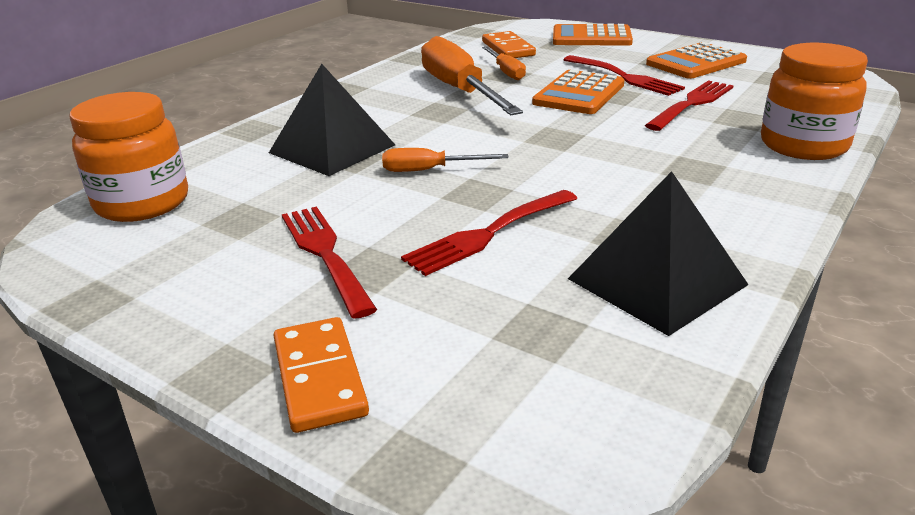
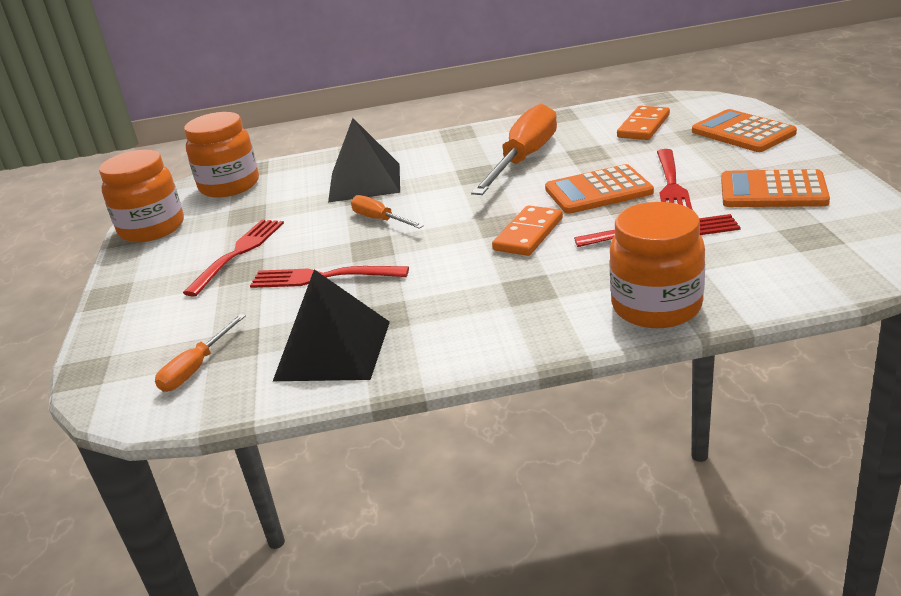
camera: 50 degrees right, 0 degrees up
(115, 281) = (152, 229): none -> orange jar
(320, 377) = (128, 316): orange domino -> orange domino (528, 234)
(506, 72) = (591, 151): orange screwdriver -> orange screwdriver (196, 368)

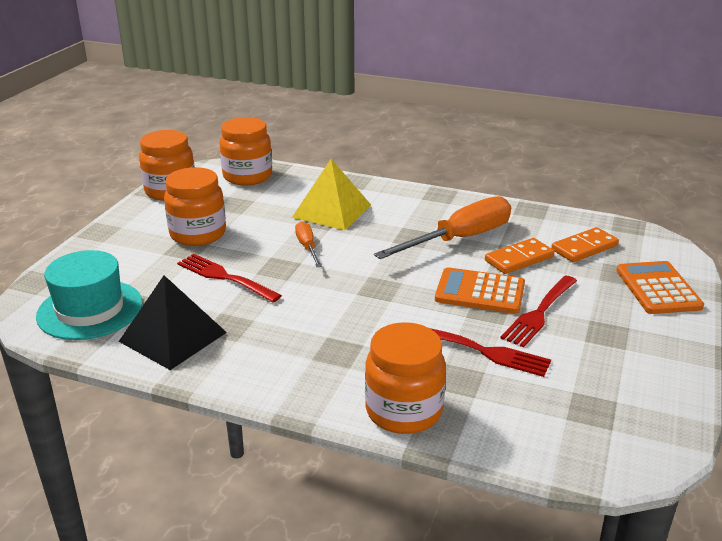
camera: 25 degrees right, 0 degrees up
(196, 368) = (90, 309): orange screwdriver -> turquoise hat
(238, 253) = (198, 234): red fork -> orange jar
(364, 182) = (331, 211): black pyramid -> yellow pyramid
(528, 234) = (388, 306): orange domino -> orange domino (519, 259)
(773, 191) = (613, 355): orange calculator -> none

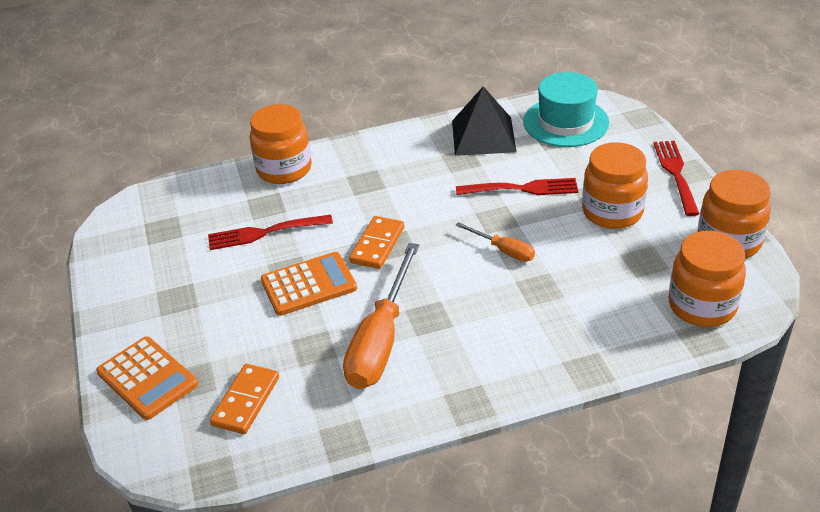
camera: 145 degrees right, 10 degrees up
(331, 211) = (545, 306): yellow pyramid -> none
(519, 259) = (302, 345): orange domino -> orange domino (377, 245)
(539, 313) = (244, 290): red fork -> red fork (676, 174)

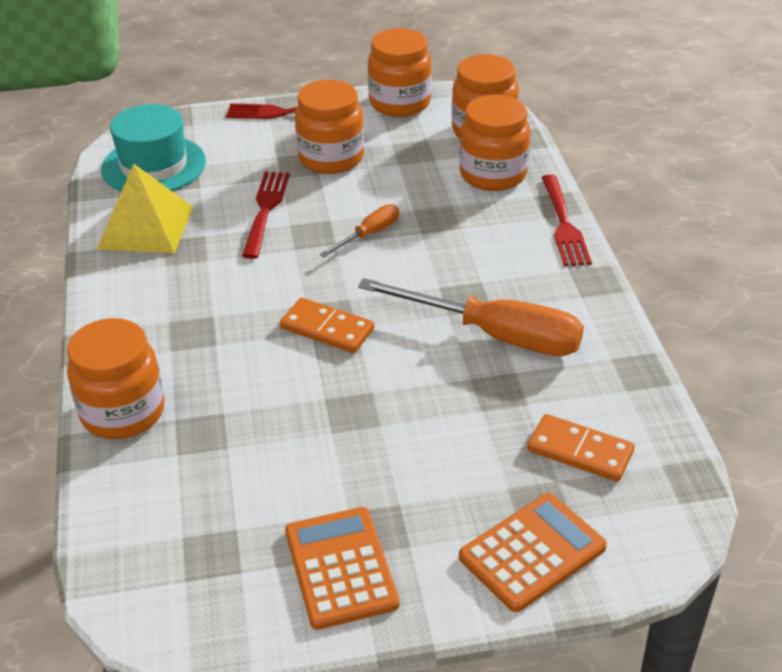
camera: 85 degrees left, 0 degrees up
(265, 232) = (263, 434): red fork -> red fork (563, 224)
(308, 284) = (385, 392): orange calculator -> orange calculator (341, 568)
(483, 136) = (145, 227): black pyramid -> yellow pyramid
(623, 319) = (493, 175): none -> orange jar

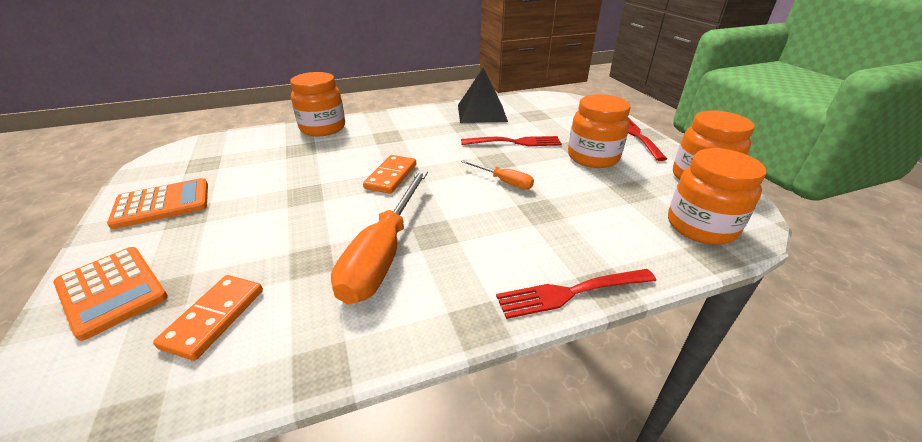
camera: 80 degrees right, 5 degrees down
(145, 227) = (481, 113): yellow pyramid -> black pyramid
(154, 165) = (543, 107): turquoise hat -> none
(493, 175) = (629, 237): orange jar -> none

